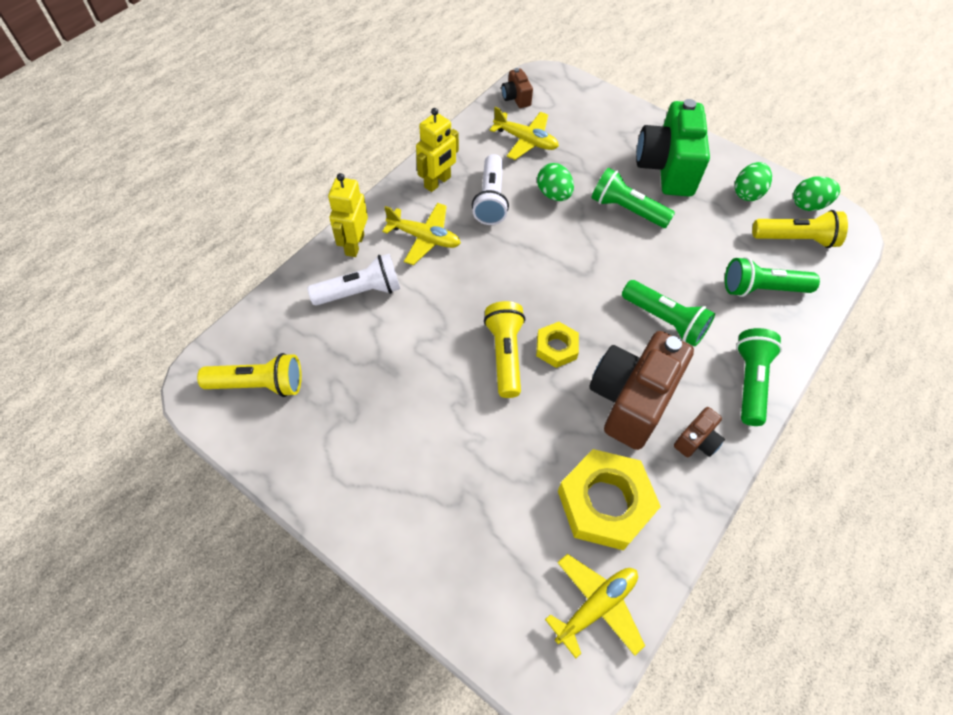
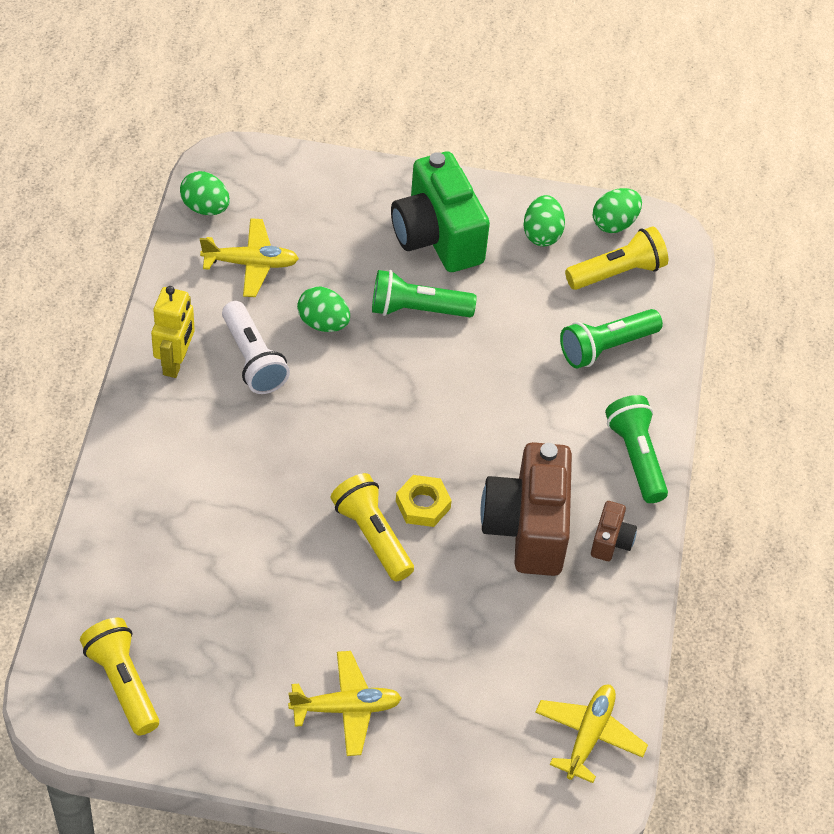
camera: 30 degrees left, 5 degrees down
(258, 384) = (123, 683): yellow flashlight -> yellow flashlight turned 90 degrees counterclockwise
(354, 244) = (124, 481): yellow robot -> none
(360, 292) = (169, 534): white flashlight -> none
(424, 238) = (203, 439): yellow plane -> yellow plane (346, 708)
(516, 98) = (205, 207): brown camera -> green egg
(605, 503) = (551, 640): yellow nut -> none
(665, 320) = (521, 426): green flashlight -> none

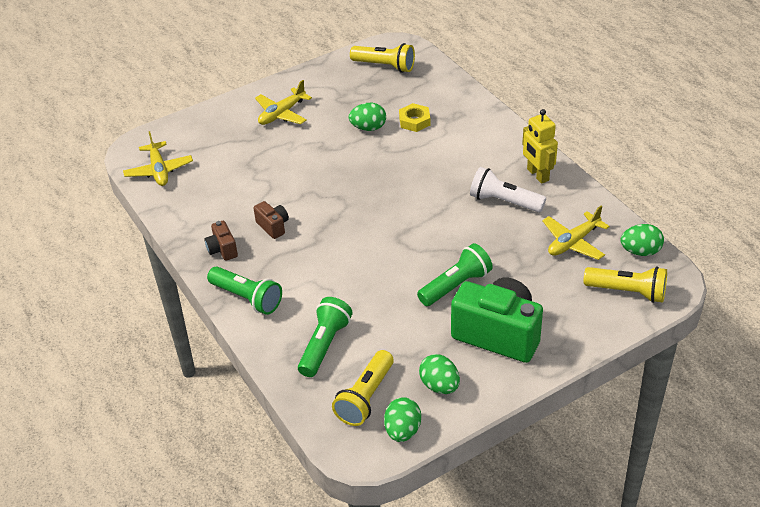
camera: 145 degrees right, 10 degrees down
(323, 323) = (494, 242): green egg -> green egg (368, 128)
(372, 536) = (346, 174): yellow flashlight -> yellow flashlight (627, 292)
(423, 505) = (337, 201): yellow nut -> yellow nut (414, 121)
(527, 528) = (273, 226): brown camera -> brown camera, size x0.45

